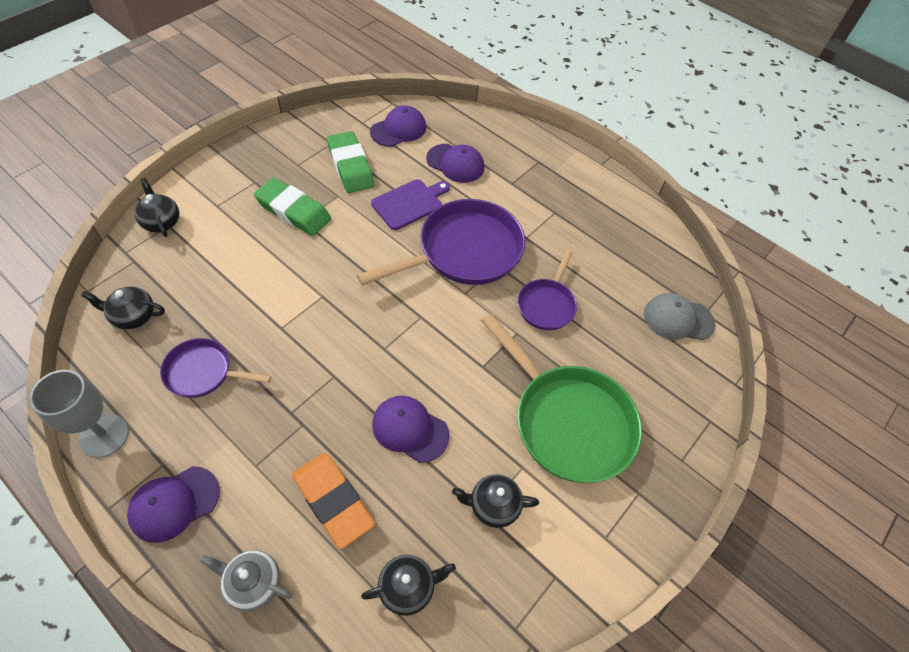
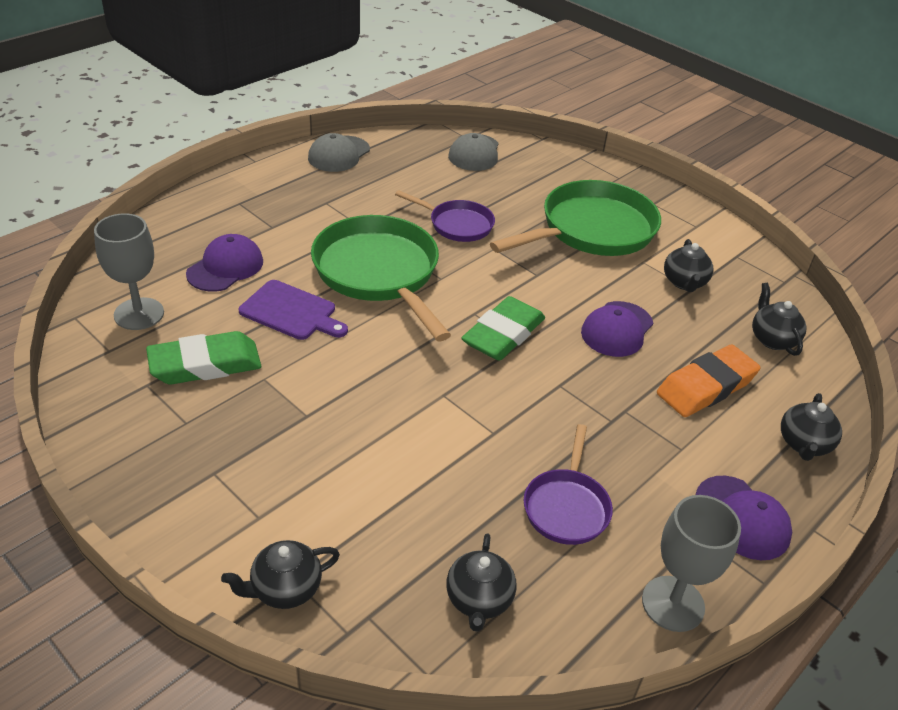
camera: 85 degrees left, 15 degrees down
(253, 583) = (804, 444): grey teapot -> black teapot
(293, 211) = (287, 425): green eraser -> green eraser (503, 334)
(398, 129) = (139, 314): purple cap -> grey goblet
(409, 203) = (291, 312): purple cutting board -> purple cutting board turned 150 degrees clockwise
(464, 251) = (379, 273): purple pan -> green pan
(633, 215) = (338, 154): none -> grey cap

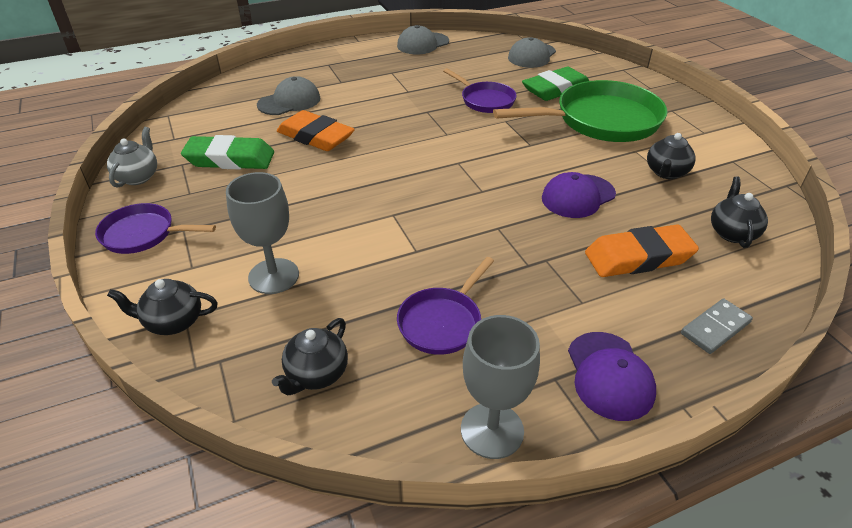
camera: 25 degrees right, 0 degrees up
(101, 415) = (138, 177): none -> grey teapot
(139, 314) = (210, 120): grey goblet -> grey goblet (273, 276)
(167, 491) = (143, 234): none -> purple pan
(225, 267) = (289, 101): purple cap -> grey cap
(291, 312) = (315, 137): purple cutting board -> orange eraser
(379, 273) = (399, 123): green pan -> none
(503, 334) = (472, 182): green eraser -> green eraser (556, 89)
(804, 444) = (715, 328): black teapot -> grey domino

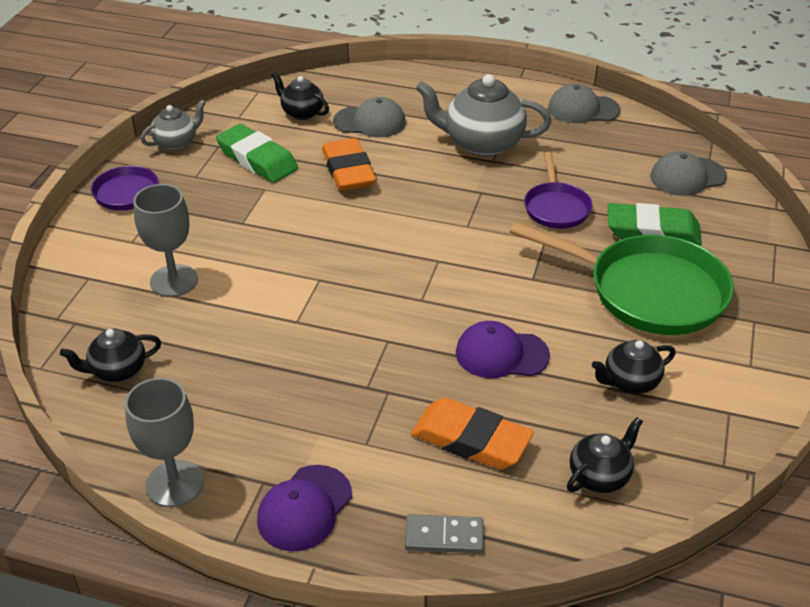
camera: 40 degrees right, 0 degrees up
(173, 322) = (77, 277): black teapot -> black teapot (301, 113)
(387, 84) = (481, 143): none -> grey teapot
(442, 322) = (241, 389): purple pan -> none

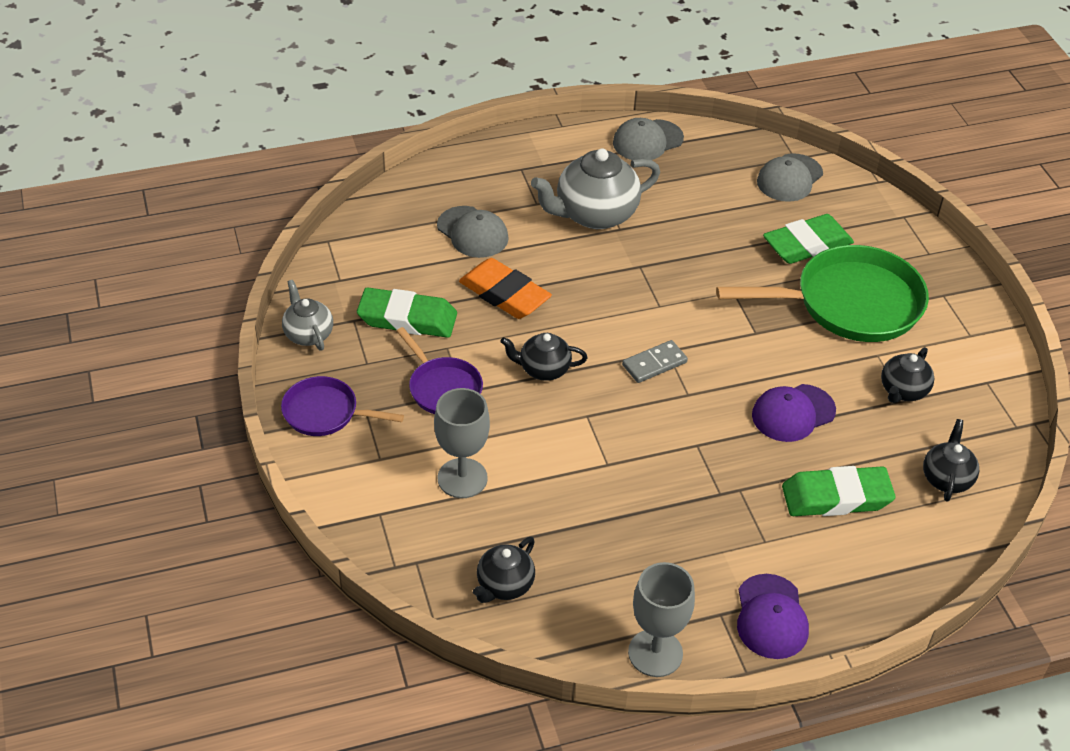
camera: 35 degrees left, 5 degrees up
(177, 142) = (308, 334): grey teapot -> grey teapot turned 45 degrees counterclockwise
(301, 113) = (397, 249): black teapot -> black teapot (543, 369)
(370, 122) = (472, 232): grey cap -> grey cap turned 75 degrees clockwise
(444, 536) = (886, 583): grey domino -> grey domino (654, 364)
(471, 440) = (836, 497): orange eraser -> green eraser
(556, 207) = (714, 255): purple pan -> purple pan (442, 388)

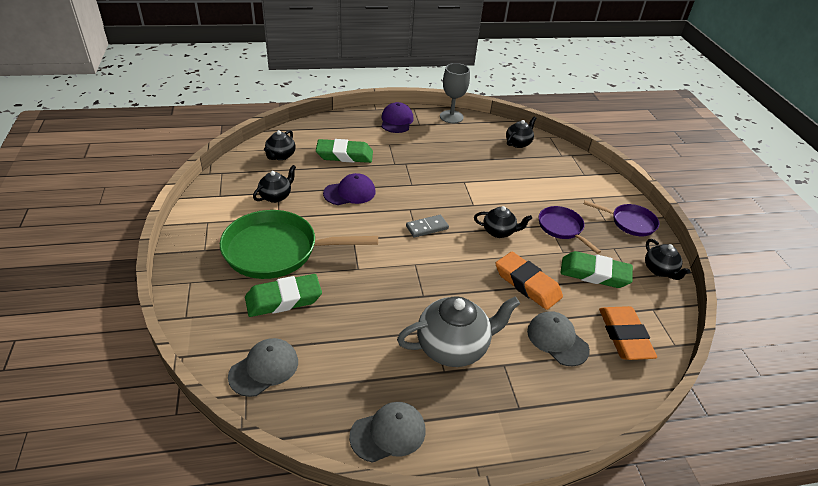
camera: 175 degrees left, 5 degrees down
(308, 334) = (659, 270): grey teapot -> black teapot
(388, 244) = (624, 336): none -> orange eraser
(462, 478) = (543, 184): grey goblet -> none

